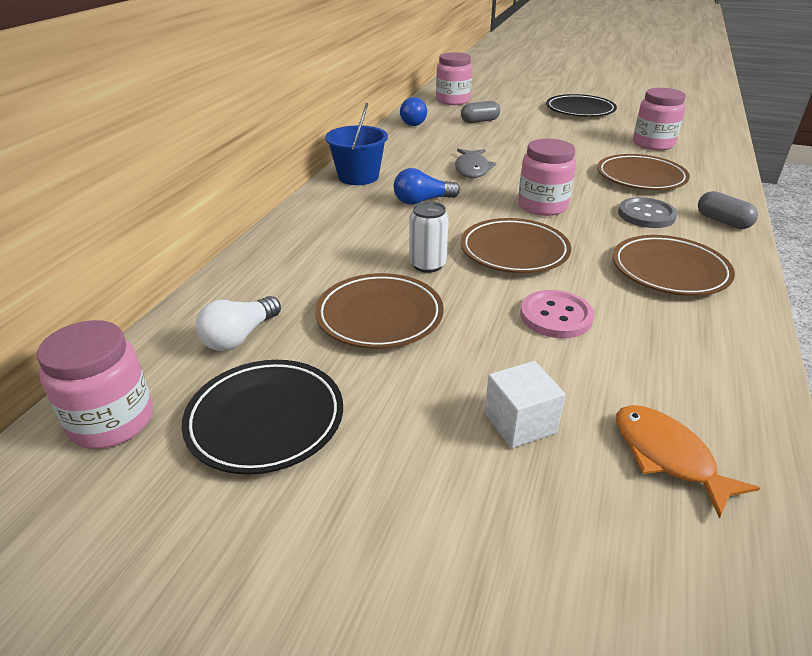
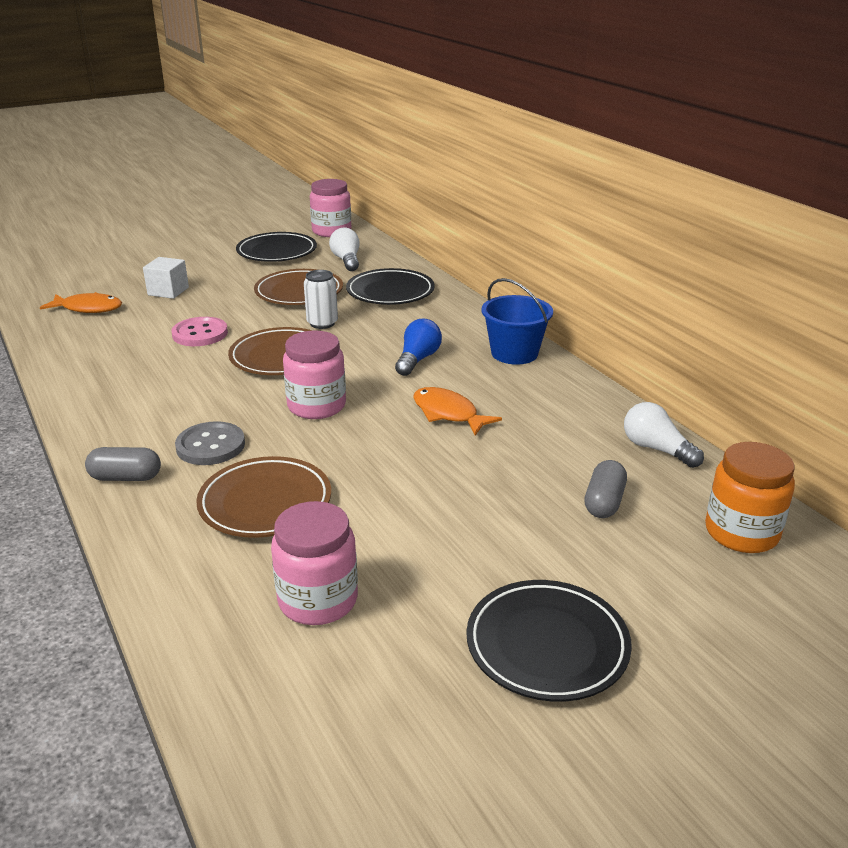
camera: 130 degrees right, 5 degrees down
(307, 264) = (390, 292): none -> black plate
(414, 122) = (656, 449): blue light bulb -> white light bulb
(453, 100) = (741, 532): pink jar -> orange jar
(472, 169) = (448, 413): grey fish -> orange fish
(669, 271) = (147, 397): brown plate -> none

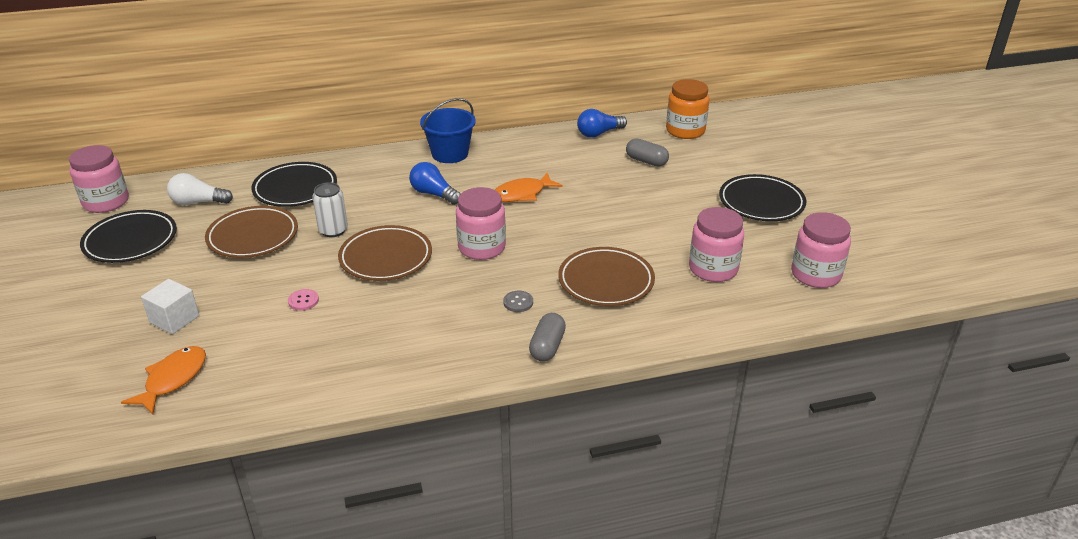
camera: 75 degrees left, 5 degrees up
(200, 334) = (303, 301): pink button -> pink button, size x0.54
(210, 446) = (518, 302): grey button -> grey button, size x0.54
(331, 732) = (815, 274): none -> pink jar
(656, 449) = (599, 133): white light bulb -> blue light bulb

